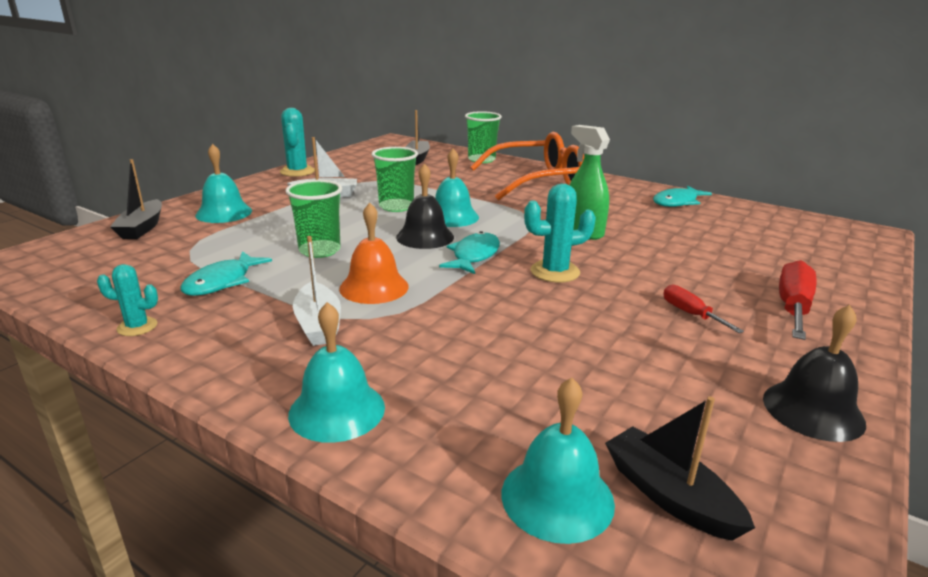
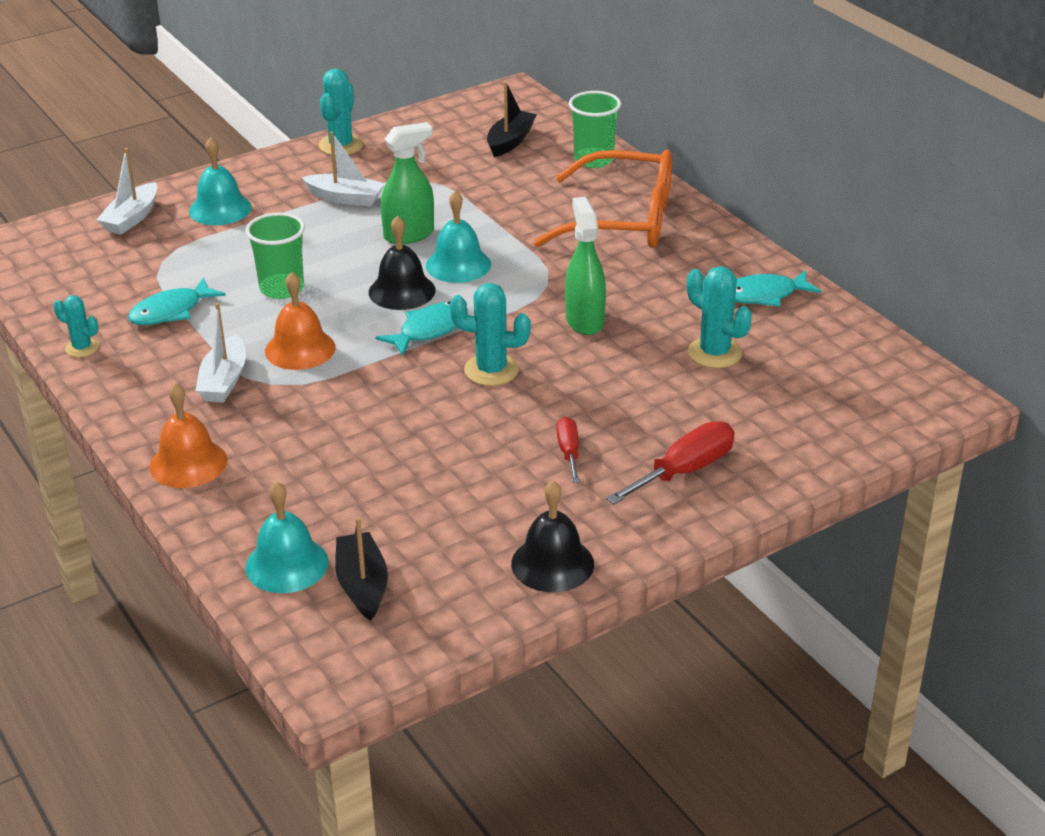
camera: 25 degrees right, 10 degrees up
(142, 228) = (131, 218): black boat -> white boat
(337, 410) = (188, 463): turquoise bell -> orange bell
(396, 207) = (409, 235): green cup -> green spray bottle
(695, 234) = (714, 353): none -> turquoise cactus

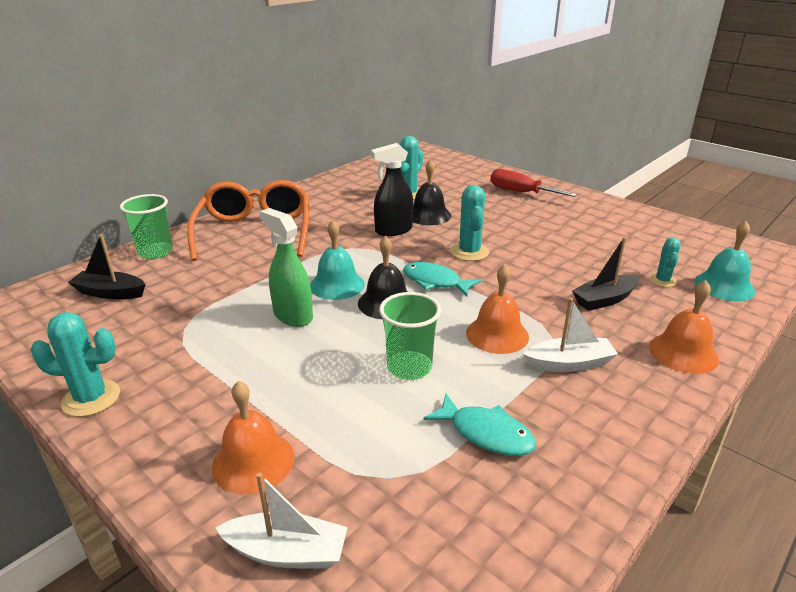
camera: 105 degrees left, 5 degrees down
(82, 348) = (594, 485): turquoise cactus -> turquoise cactus (662, 280)
(220, 209) = (253, 461): turquoise bell -> orange bell
(345, 198) = (223, 367): white boat -> none
(362, 585) = (707, 259): black boat -> black boat (604, 300)
(552, 563) = (625, 214): black bell -> black bell (428, 215)
(568, 452) = (532, 220): red screwdriver -> none
(584, 320) = (393, 230): green spray bottle -> black spray bottle
(764, 295) = (341, 186): turquoise fish -> none

